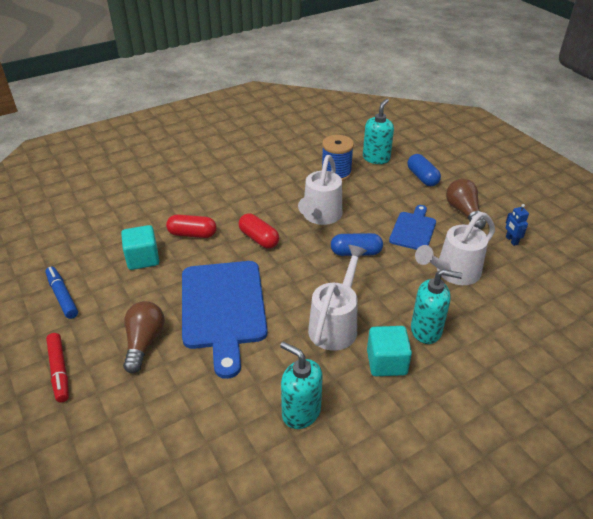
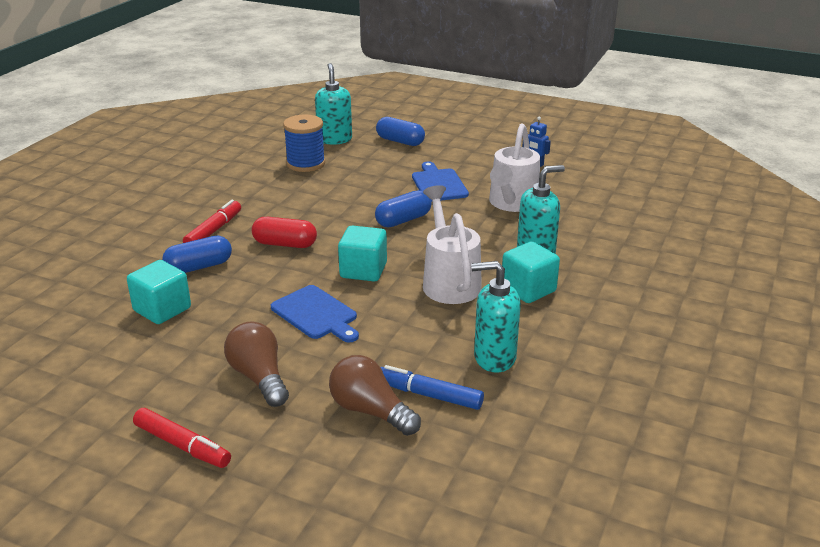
camera: 35 degrees left, 10 degrees down
(62, 296) = (95, 382): blue marker -> blue marker (429, 395)
(192, 234) = (199, 267): red capsule -> blue capsule
(223, 308) = (316, 314): blue cutting board -> blue cutting board, size x0.54
(227, 208) = (214, 230): none -> red marker
(287, 285) = (363, 270): none -> turquoise cube
(320, 216) = (331, 204): white watering can -> none
(463, 212) = (469, 156): brown light bulb -> brown light bulb (370, 411)

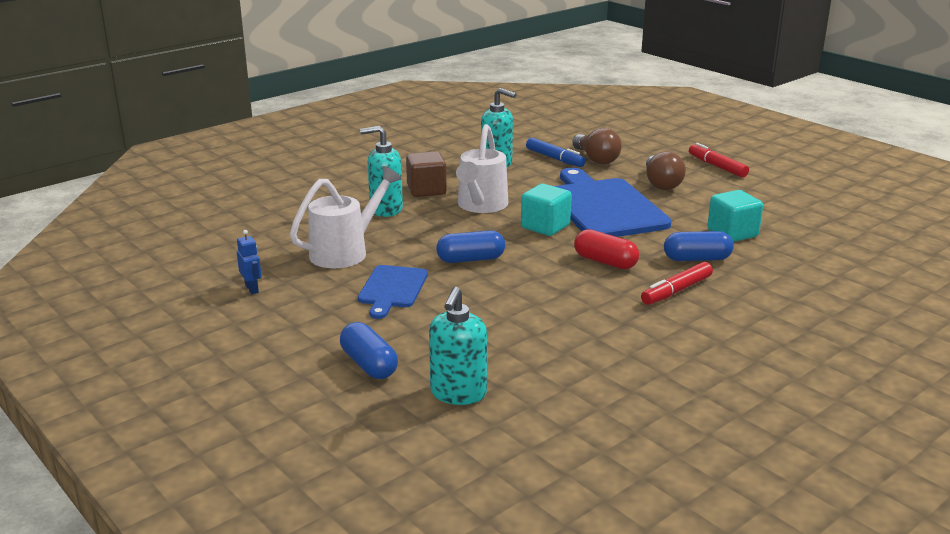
camera: 155 degrees left, 5 degrees down
(306, 164) = (528, 357): blue spool -> none
(316, 314) = (604, 207): blue cutting board -> blue cutting board, size x1.85
(528, 289) = (426, 190): turquoise cube -> brown cube

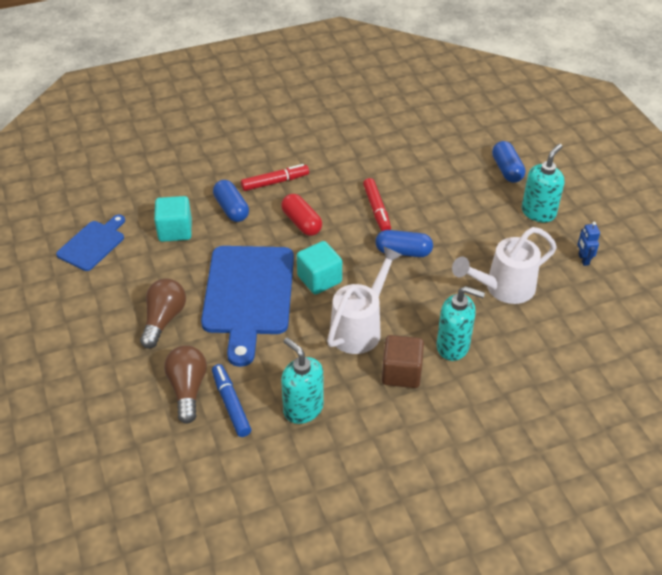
camera: 160 degrees left, 20 degrees up
(392, 289) = (475, 233): blue cutting board -> blue cutting board (93, 244)
(458, 393) = (460, 139): turquoise soap dispenser -> turquoise soap dispenser (538, 212)
(697, 259) = (231, 209): blue capsule -> blue capsule turned 45 degrees clockwise
(717, 166) = (79, 336): red marker -> red marker (376, 210)

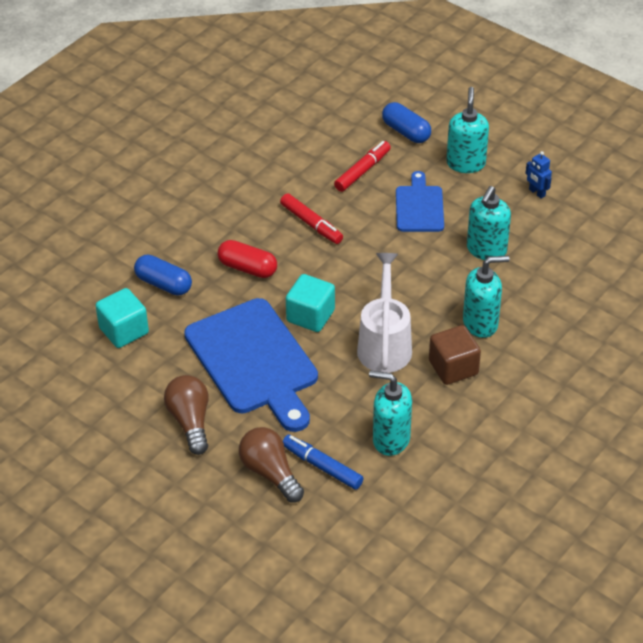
camera: 30 degrees left, 0 degrees up
(93, 244) = (48, 381): blue cutting board -> blue cutting board (419, 206)
(275, 182) = (185, 238): red marker -> red marker (362, 171)
(403, 252) = (369, 255): blue capsule -> none
(504, 288) = (486, 250): white watering can -> turquoise soap dispenser

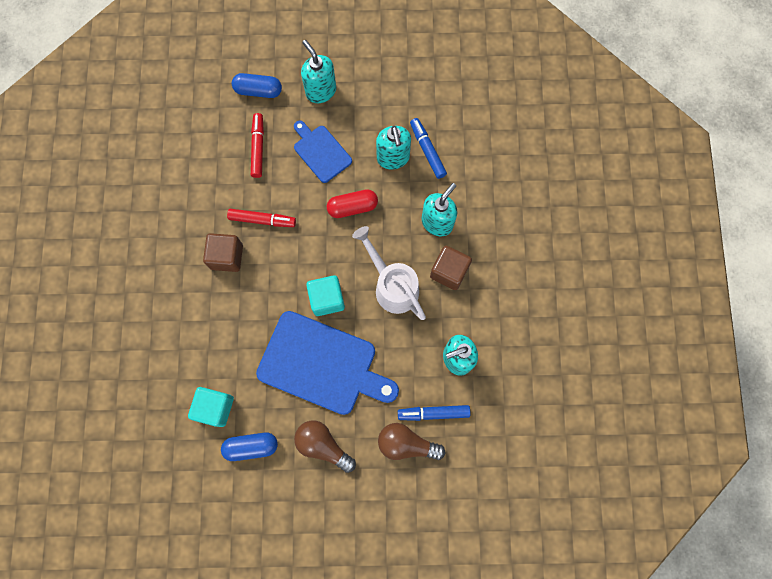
camera: 40 degrees left, 30 degrees up
(163, 284) = (207, 347): blue capsule -> blue capsule (251, 446)
(247, 268) = (252, 290): red capsule -> red capsule (352, 207)
(251, 231) = (227, 257): none -> brown cube
(527, 264) = (427, 150): none -> blue marker
(537, 193) = (386, 84): blue robot -> none

